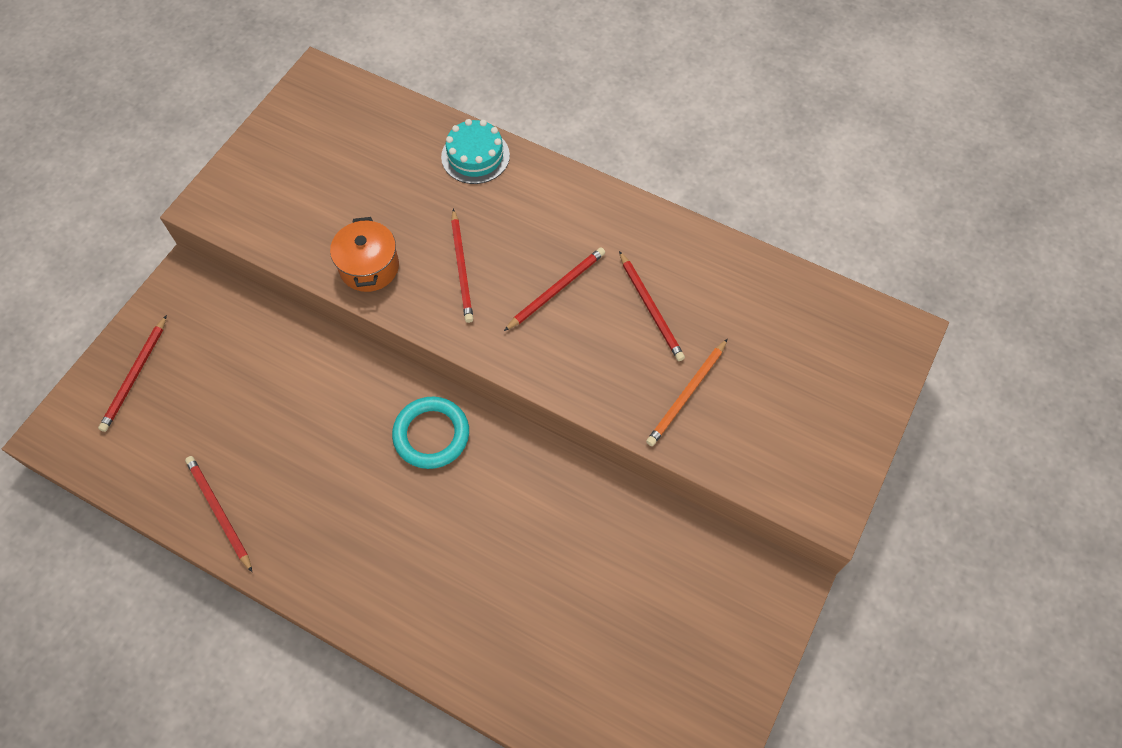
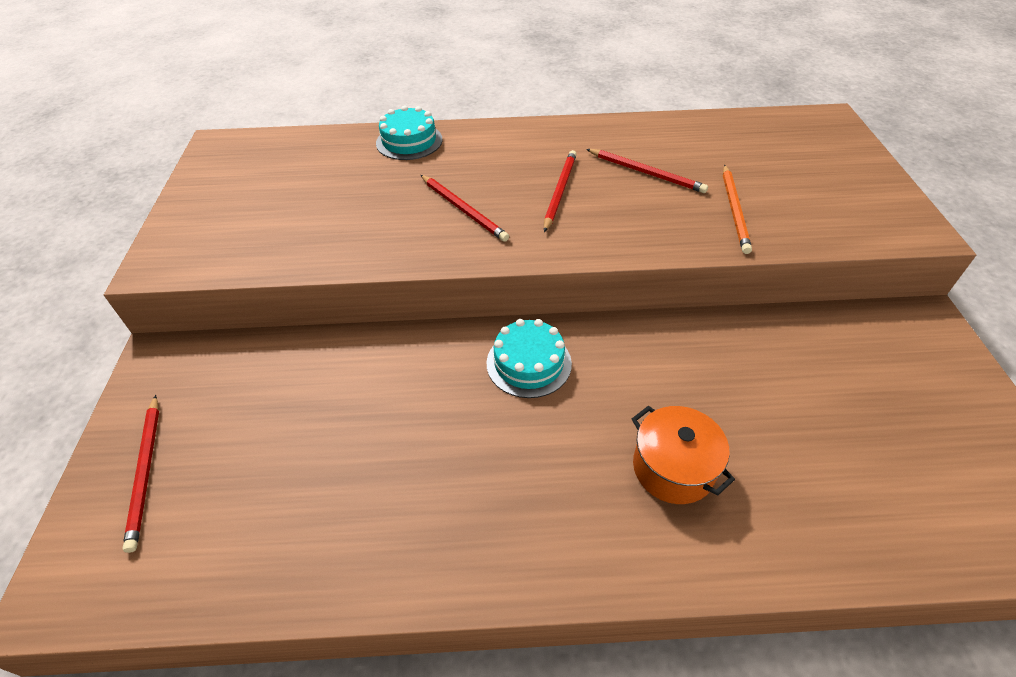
camera: 30 degrees left, 15 degrees down
(219, 512) = (348, 558): red pencil -> none
(369, 267) = (373, 242): orange pot -> orange pot (673, 468)
(431, 435) = (528, 363): turquoise ring -> turquoise cake

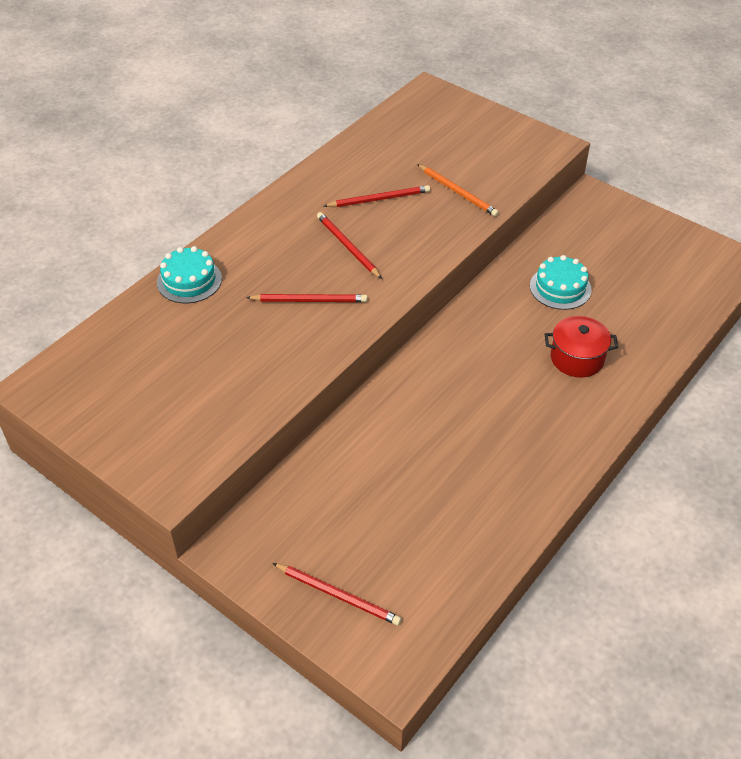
camera: 50 degrees left, 0 degrees up
(528, 363) = (447, 366): turquoise cake -> turquoise cake (560, 288)
(673, 468) = (577, 358): orange pot -> red pot

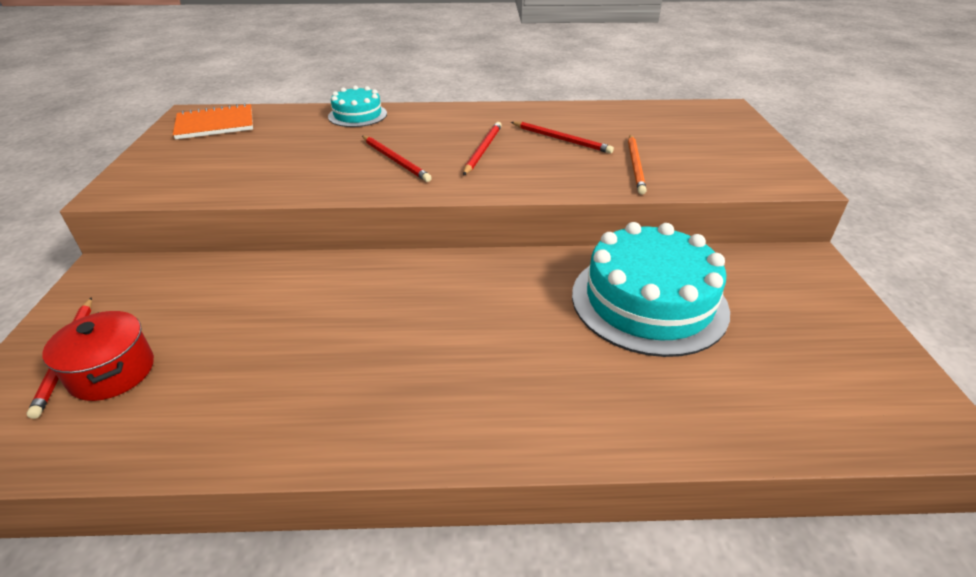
camera: 50 degrees right, 10 degrees down
(89, 378) = (215, 124): none -> orange notebook
(560, 288) = (648, 301): turquoise cake -> turquoise cake, size x1.87
(577, 358) = (563, 364): red pot -> red pot (112, 372)

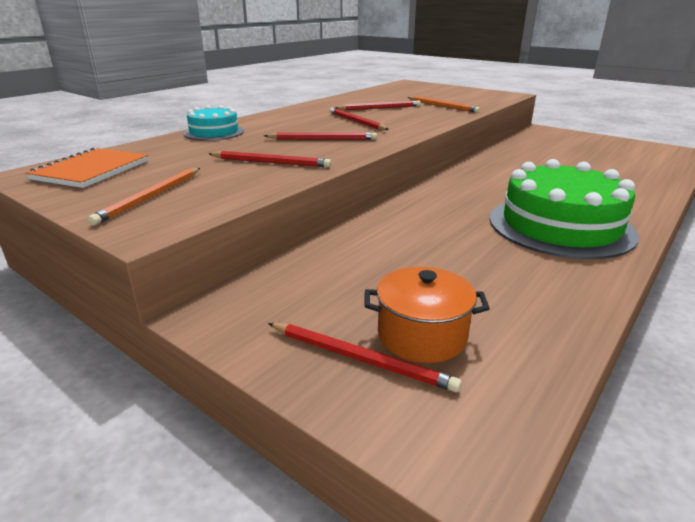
camera: 50 degrees left, 10 degrees down
(112, 372) = (422, 335): red pot -> orange pot
(175, 166) = (151, 197): none -> orange pencil
(297, 169) = (271, 162): none -> red pencil
(418, 382) = (560, 226): none -> green cake
(648, 301) = (541, 161): turquoise cake -> none

